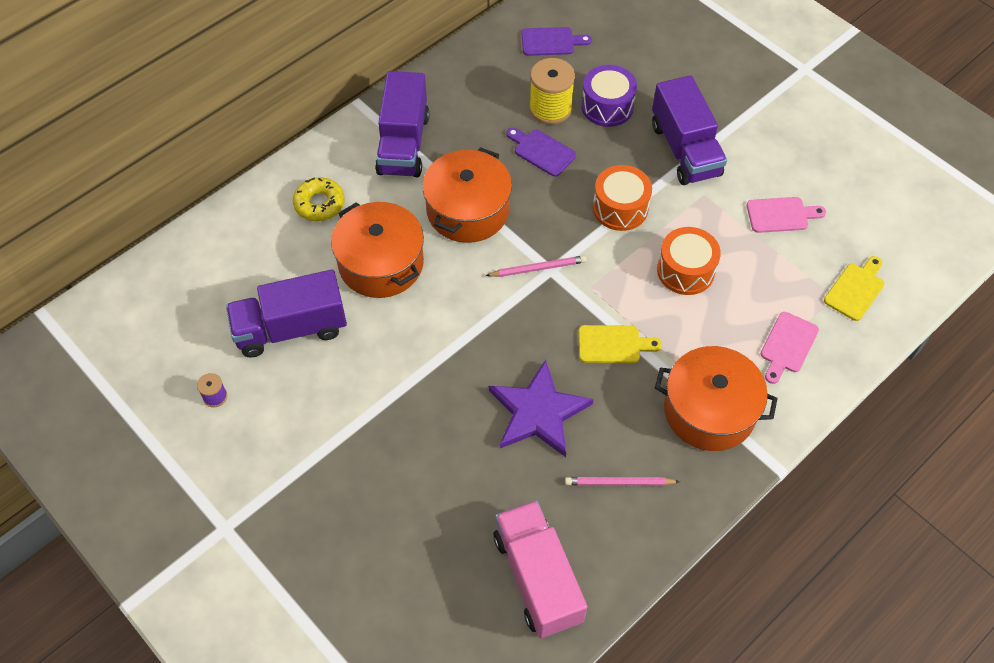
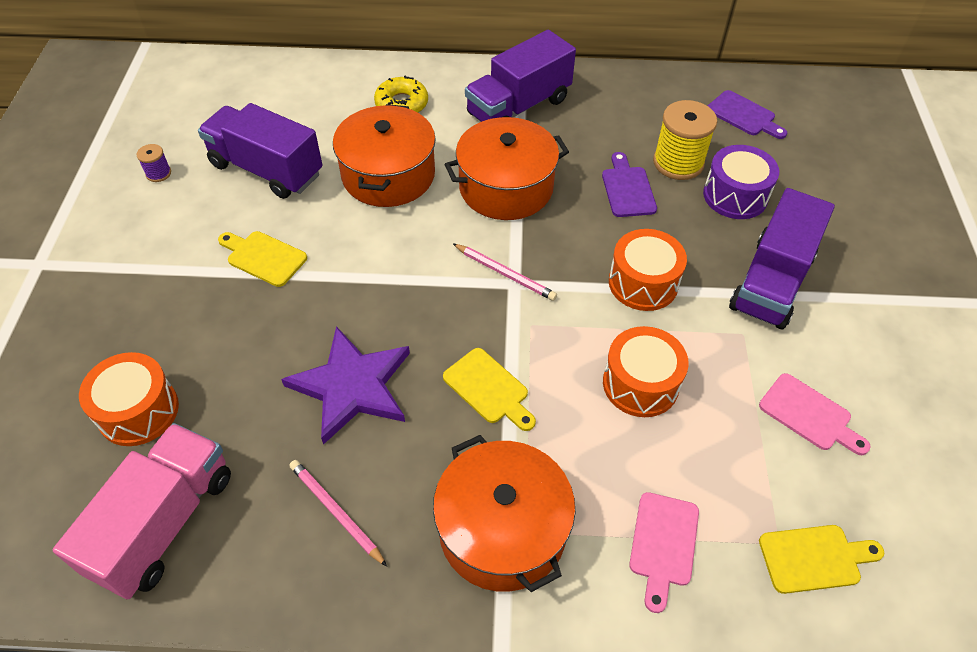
camera: 45 degrees right, 5 degrees down
(376, 387) = (263, 257): none -> yellow cutting board
(434, 542) = (138, 411): none -> orange drum
(787, 345) = (663, 544): pink cutting board -> pink cutting board turned 60 degrees counterclockwise

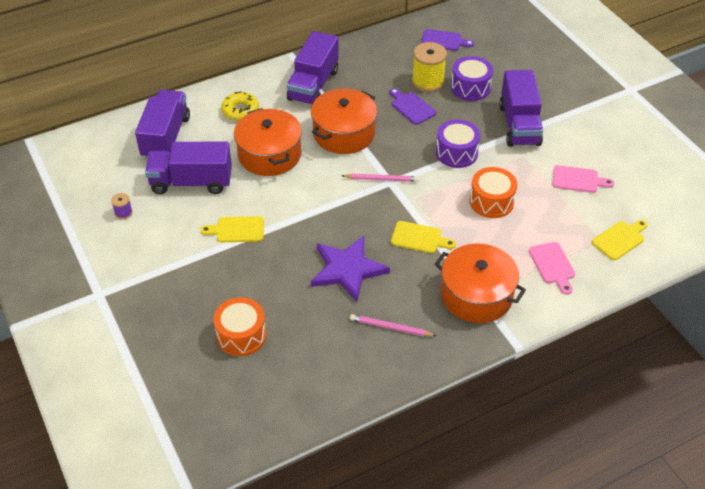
camera: 30 degrees left, 5 degrees down
(164, 523) = (307, 375): pink truck -> none
(288, 101) = (166, 137): none -> purple truck
(643, 283) = (456, 153): orange drum -> purple drum

